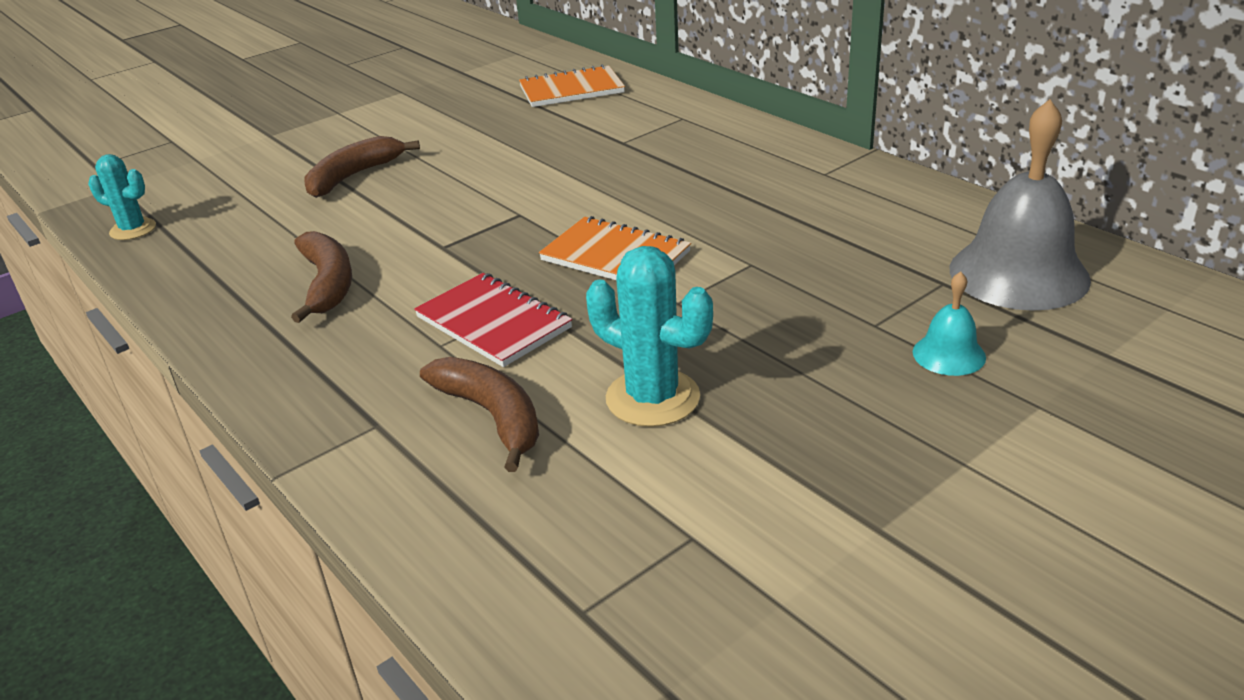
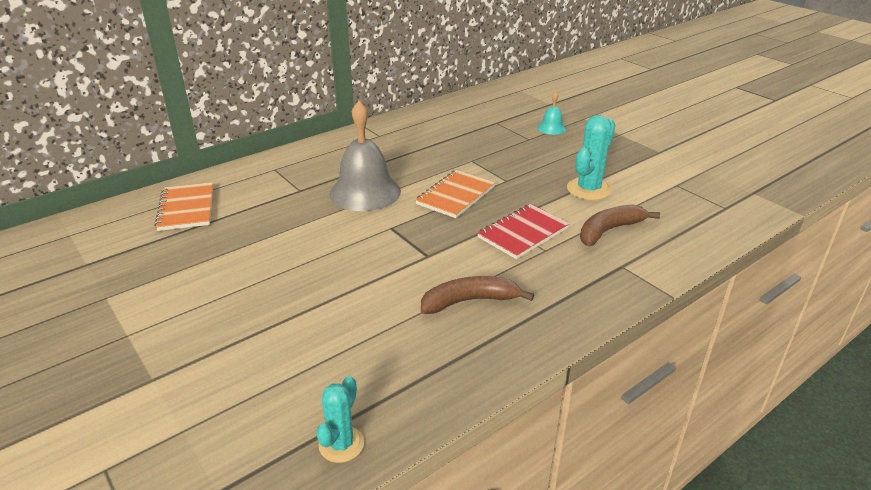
camera: 90 degrees left, 0 degrees up
(353, 176) = (291, 308): brown banana -> none
(1018, 273) = (491, 108): grey bell -> grey bell (365, 192)

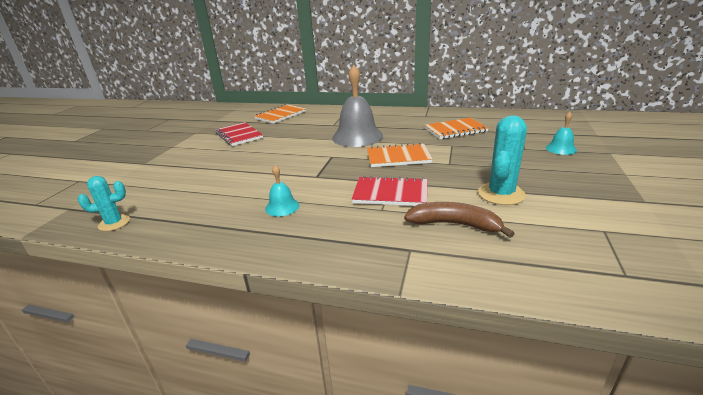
camera: 55 degrees right, 5 degrees down
(200, 264) = (239, 135): none -> red notebook
(442, 142) = (455, 130): none -> orange notebook
(469, 301) = (282, 207): brown banana -> turquoise bell
(588, 189) = (501, 194): turquoise cactus -> turquoise cactus turned 60 degrees counterclockwise

